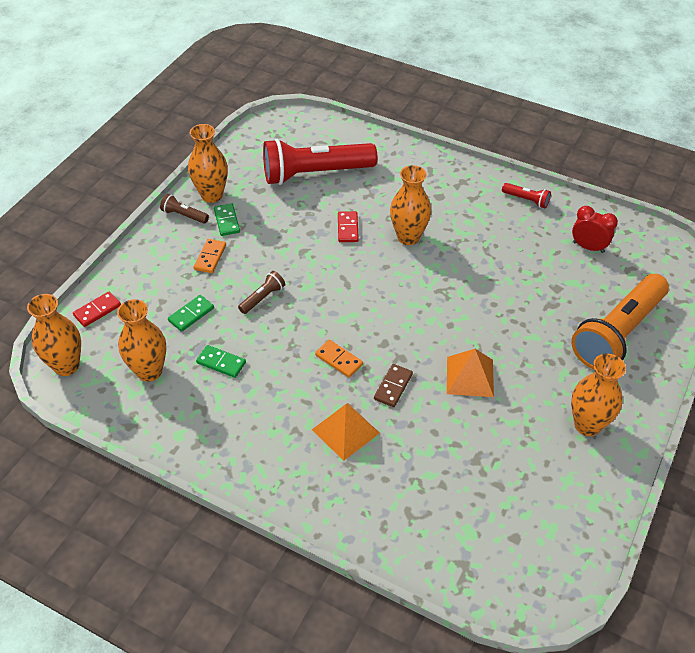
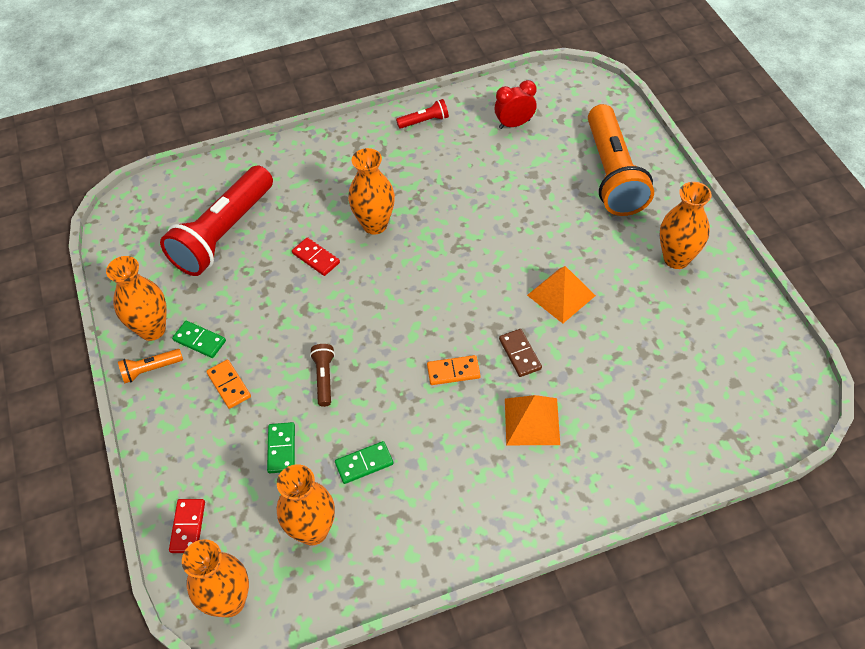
camera: 45 degrees left, 5 degrees up
(184, 215) = (150, 370): brown flashlight -> orange flashlight

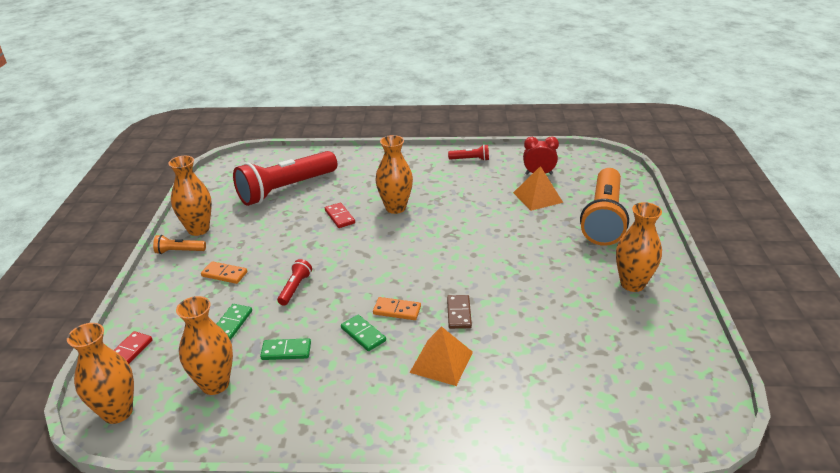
camera: 20 degrees right, 20 degrees down
(199, 341) = (224, 243): green domino -> green domino (363, 334)
(229, 385) = (224, 274): orange domino -> orange domino turned 60 degrees counterclockwise
(324, 378) = (295, 288): brown flashlight -> red flashlight
(561, 295) = (516, 283): orange pyramid -> orange pyramid (537, 197)

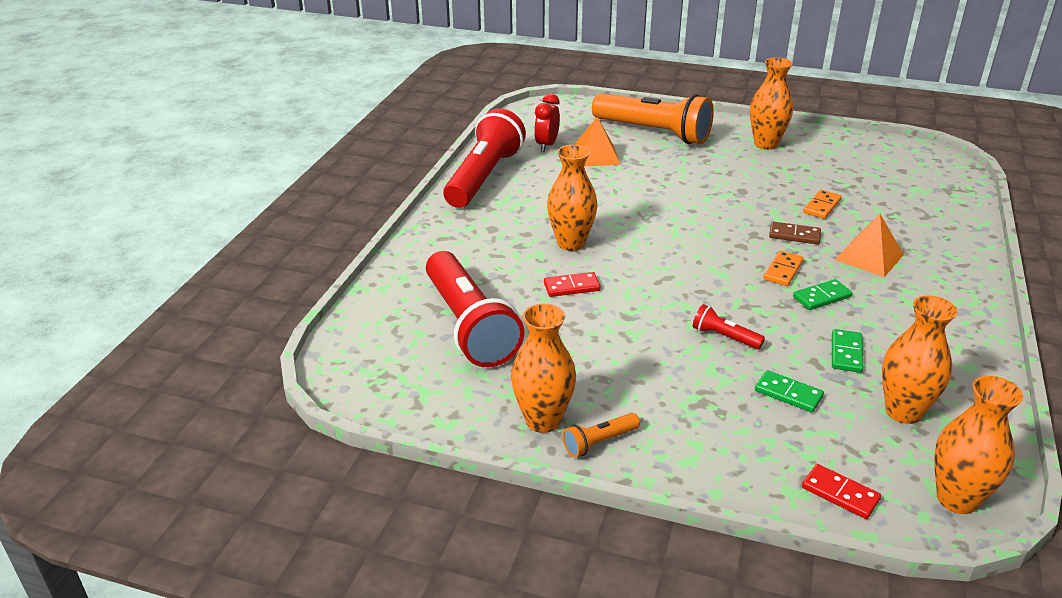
camera: 75 degrees left, 0 degrees up
(179, 251) = (599, 442): orange flashlight -> orange flashlight turned 45 degrees clockwise
(224, 274) = (675, 396): orange domino -> orange domino (822, 206)
(470, 159) = (484, 177): red flashlight -> red flashlight, size x2.40

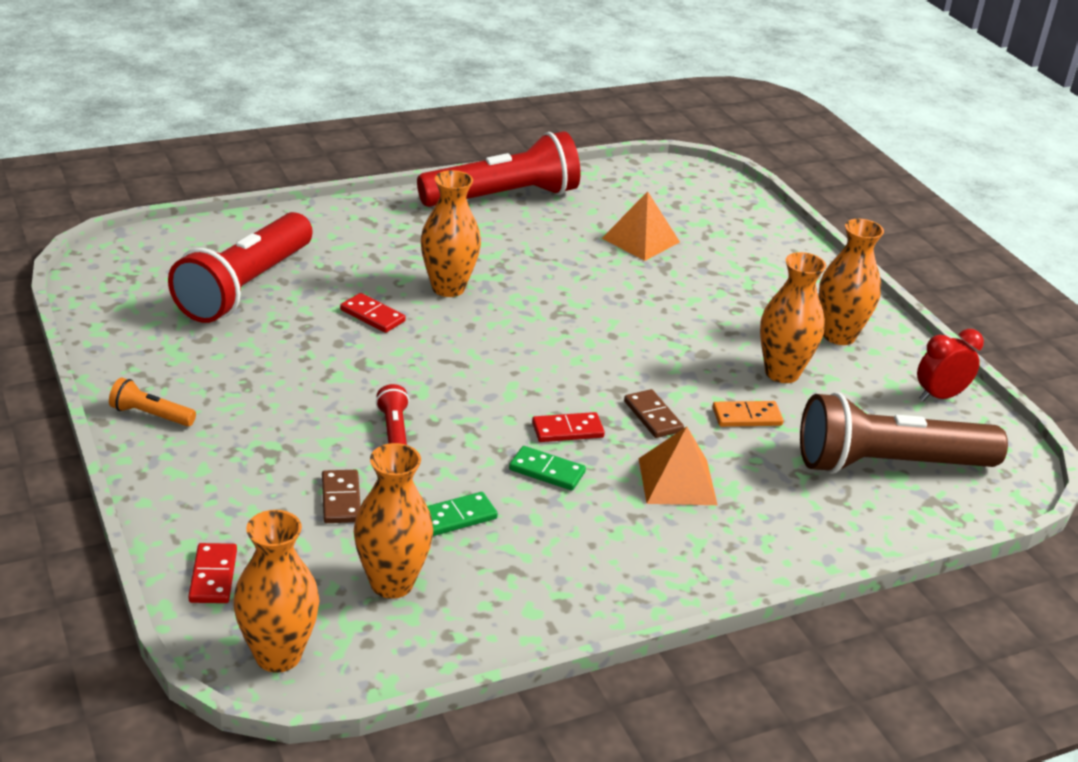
camera: 45 degrees right, 0 degrees up
(543, 420) = (151, 375): orange vase -> orange vase (782, 373)
(547, 145) = (618, 206): red clock -> red clock (939, 396)
(654, 132) = (747, 256): orange flashlight -> none
(783, 270) = (567, 430): orange domino -> red domino
(788, 394) = (341, 499): green domino -> brown domino
(904, 186) = (888, 464): none -> brown flashlight

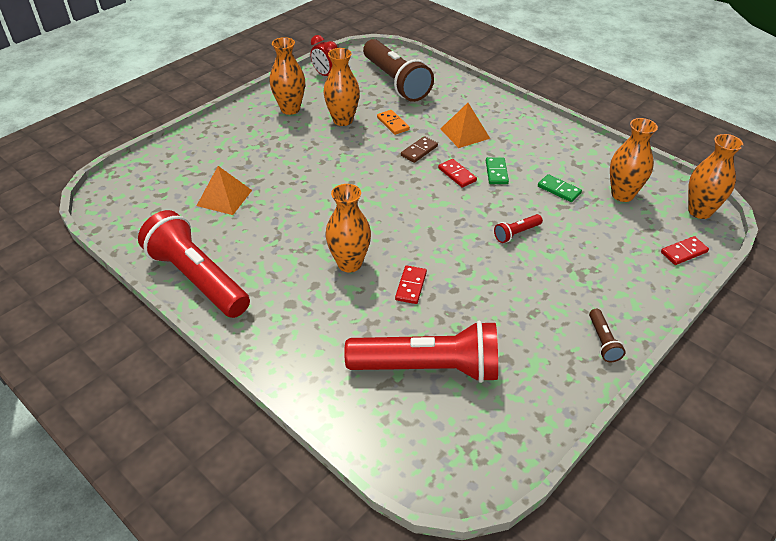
camera: 110 degrees left, 10 degrees up
(151, 415) = (603, 341): orange flashlight -> brown flashlight
(341, 499) = (588, 232): brown domino -> none

